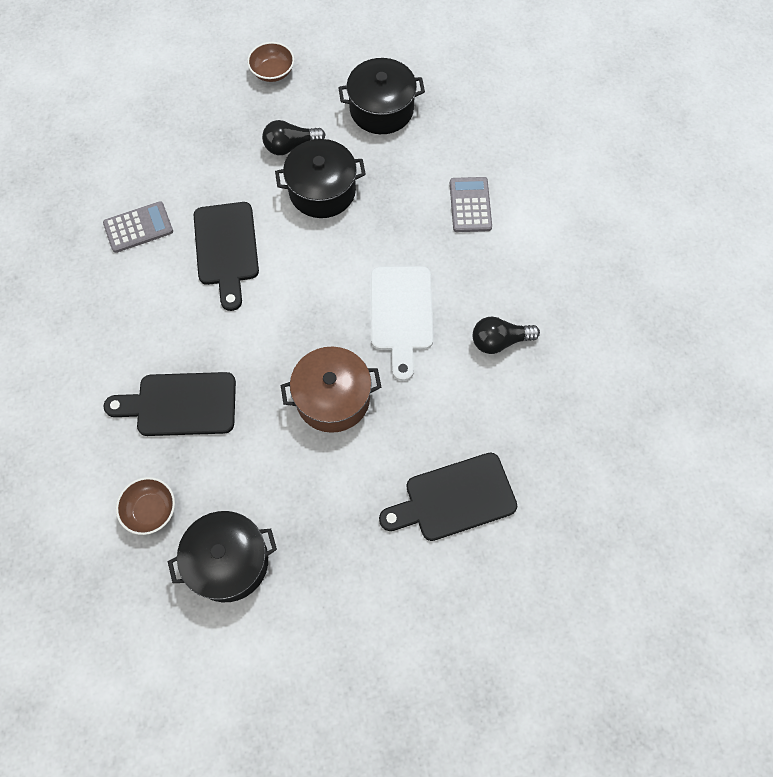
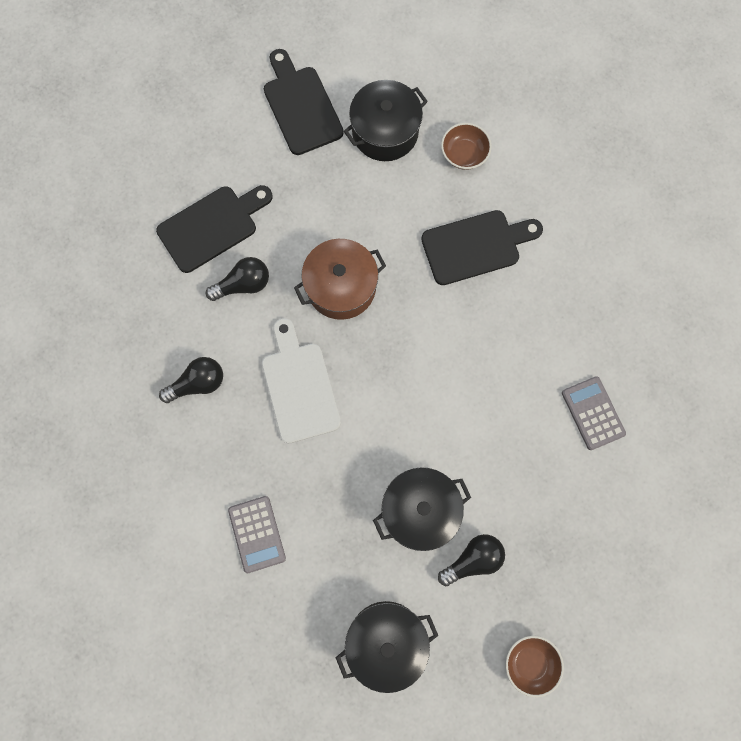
camera: 165 degrees right, 10 degrees up
(138, 227) = (592, 413): grey calculator -> grey calculator turned 105 degrees clockwise
(226, 249) = (494, 413): black cutting board -> black cutting board (301, 106)
(433, 426) = (243, 284): none -> black light bulb

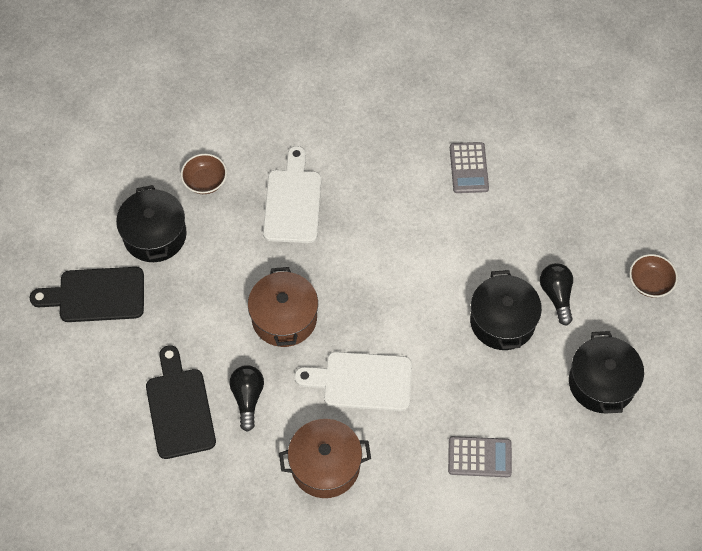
camera: 70 degrees left, 15 degrees down
(198, 383) = (325, 465): black light bulb -> brown pot
(475, 246) = (292, 201): black cutting board -> white cutting board
(592, 413) = (469, 168): grey calculator -> grey calculator turned 90 degrees counterclockwise

